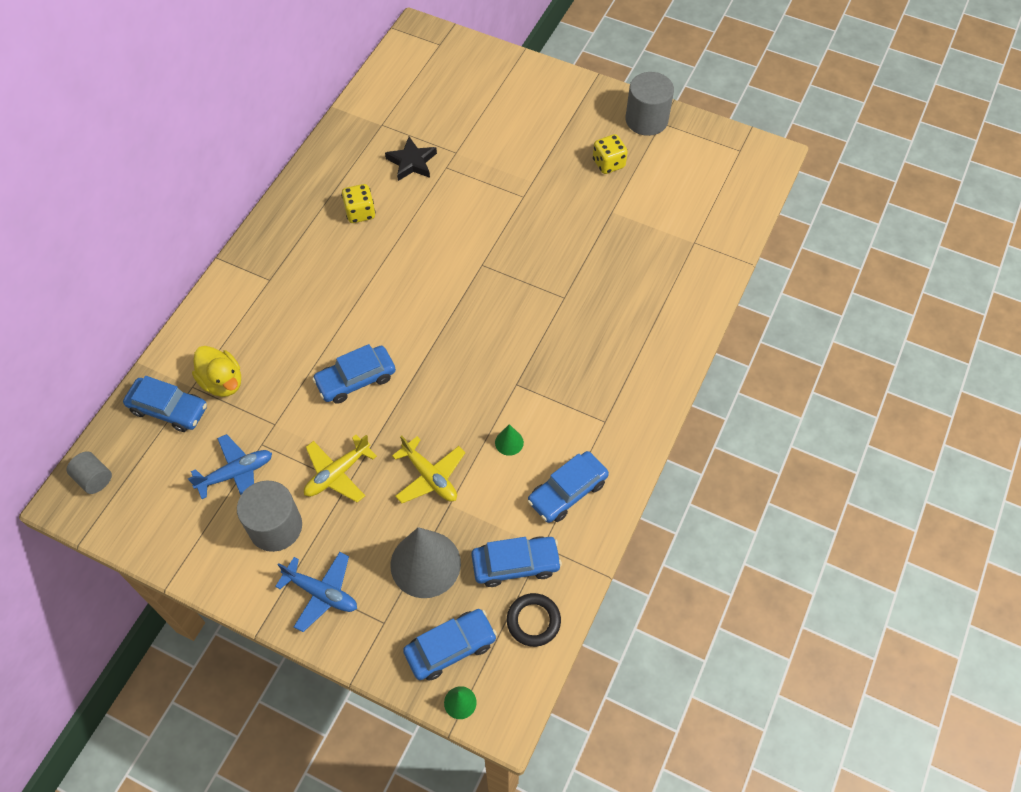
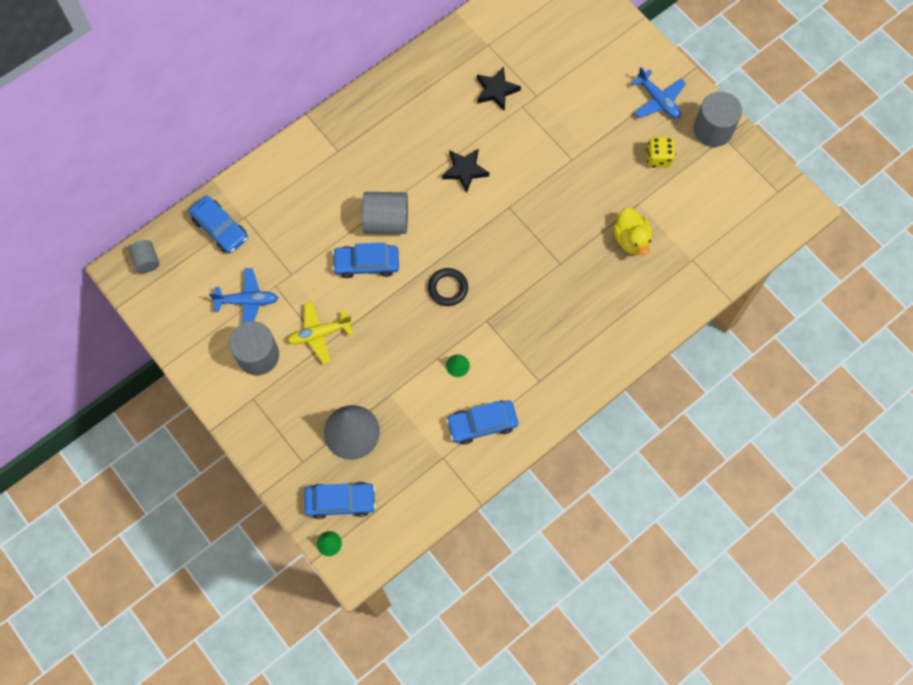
camera: 25 degrees right, 10 degrees up
(222, 382) = (267, 223): yellow duck -> yellow duck (631, 240)
(321, 593) = (269, 420): blue plane -> blue plane (658, 100)
(357, 328) = (386, 221): none -> grey cylinder
(360, 212) = (434, 120): yellow dice -> none
(417, 248) = (465, 171): none -> black star
(430, 476) = (386, 366): yellow plane -> none
(515, 564) = (416, 462): blue car -> none
(533, 621) = (408, 510): black ring -> black ring (448, 288)

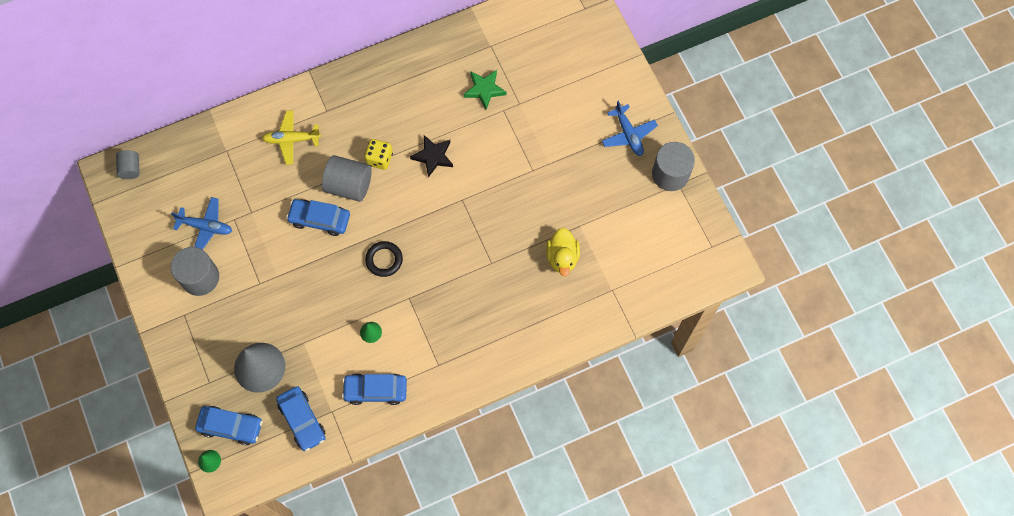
camera: 15 degrees right, 0 degrees up
(220, 228) = (202, 155): blue car -> blue car (302, 420)
(319, 334) = (259, 272): yellow plane -> yellow plane (291, 139)
(496, 90) = (484, 90): black star -> green star
(658, 158) = (611, 188): yellow dice -> yellow dice (379, 159)

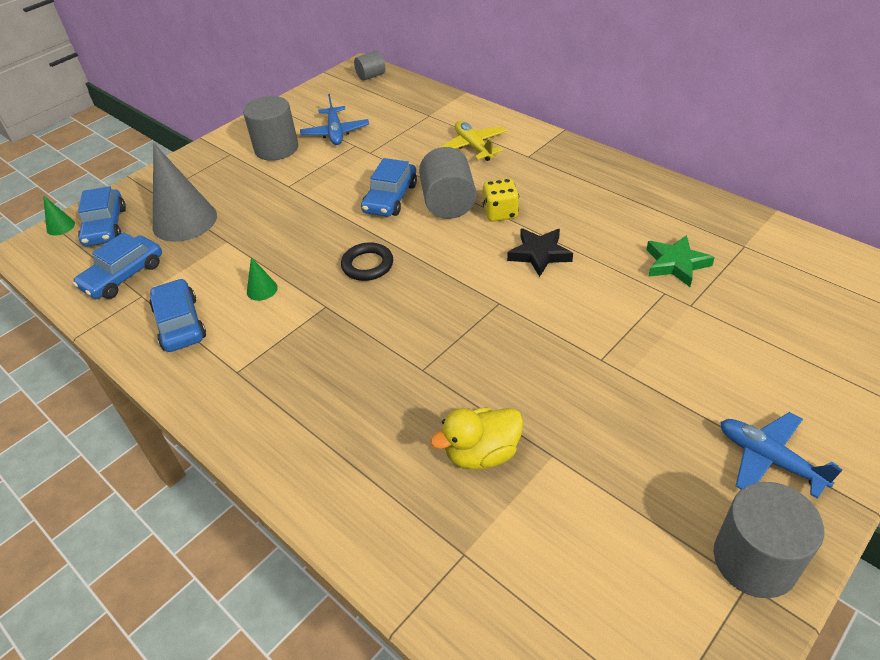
camera: 70 degrees right, 25 degrees down
(319, 219) = (390, 198): blue car -> blue car turned 150 degrees counterclockwise
(628, 134) = (769, 459): blue plane -> blue plane turned 90 degrees clockwise

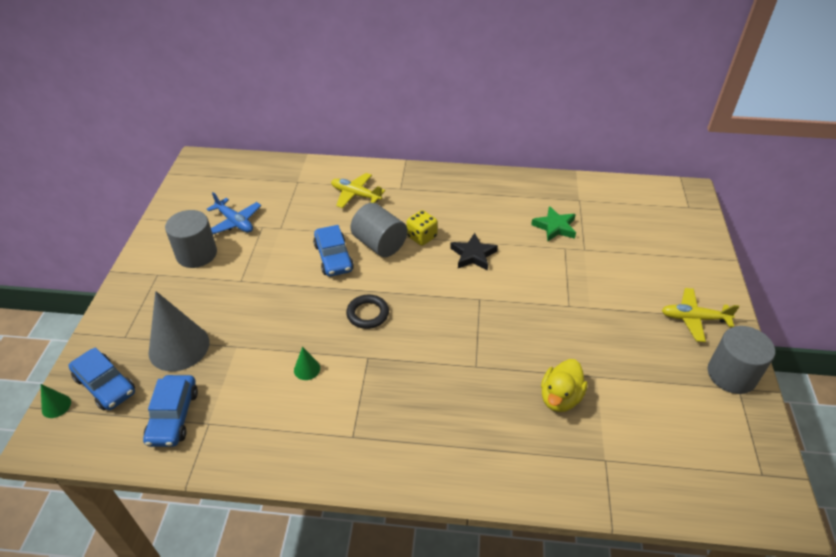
camera: 40 degrees left, 0 degrees up
(180, 323) = (268, 427): blue car -> none
(371, 76) = (216, 164): grey cylinder -> none
(769, 459) = (693, 319): blue plane -> yellow plane

